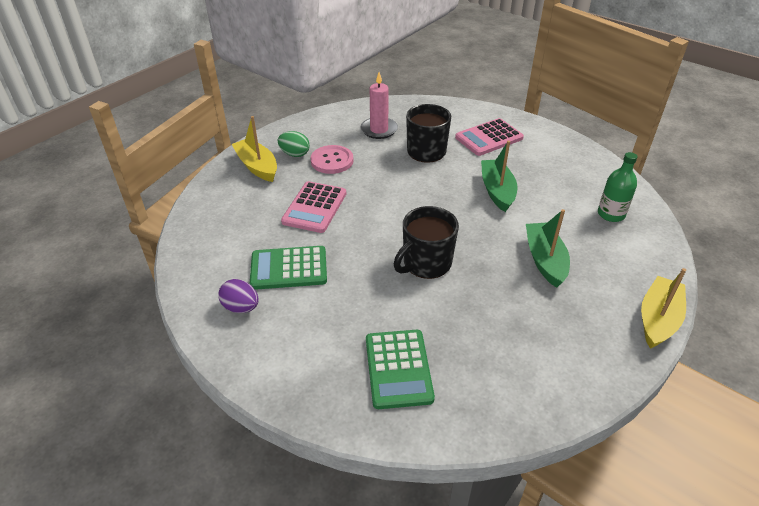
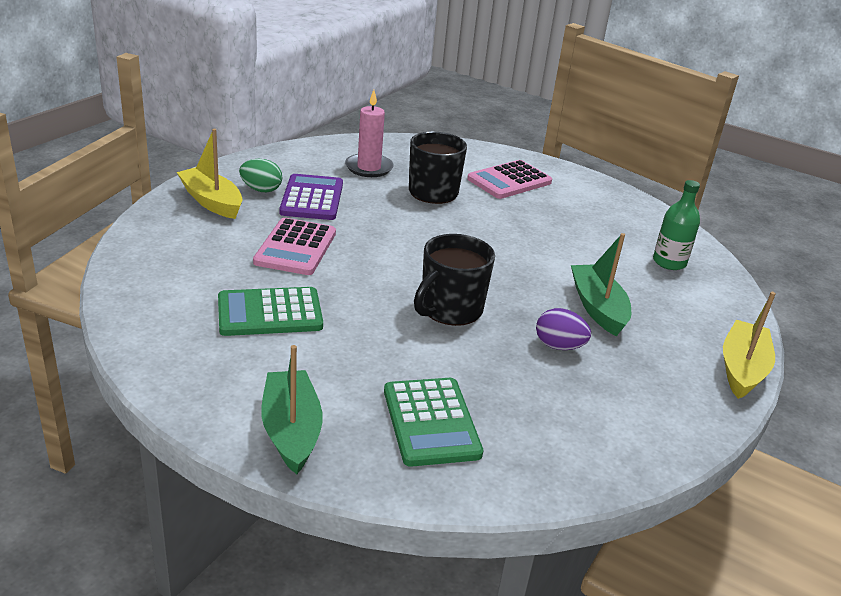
camera: 10 degrees left, 10 degrees down
(241, 307) = (209, 355): purple egg -> purple egg (559, 346)
(332, 161) = (312, 198): pink button -> purple calculator
(497, 191) = (528, 235): green boat -> green boat (291, 430)

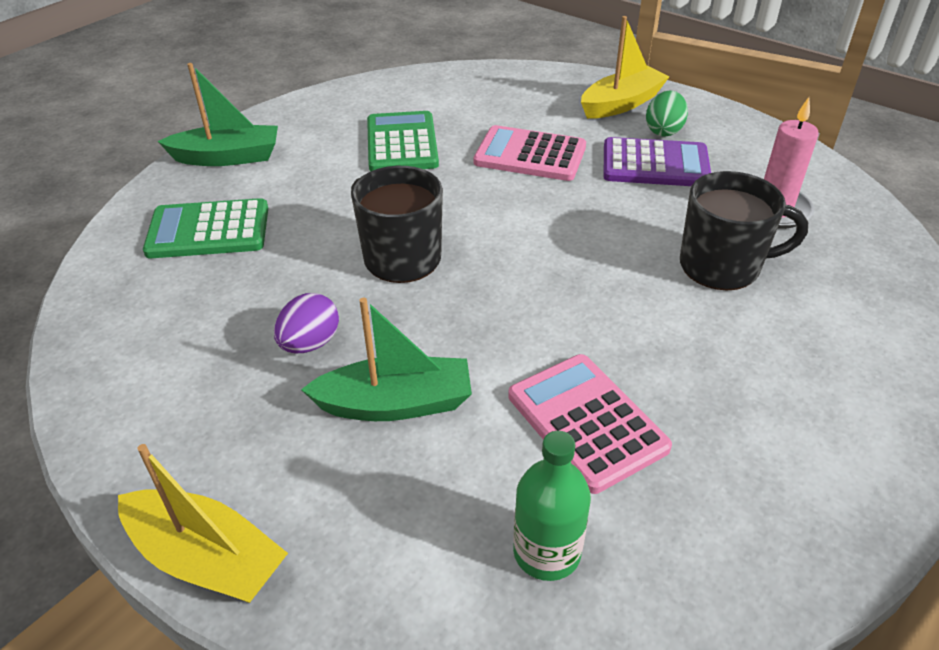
camera: 100 degrees right, 10 degrees up
(509, 181) = (810, 362): pink calculator -> pink calculator (586, 422)

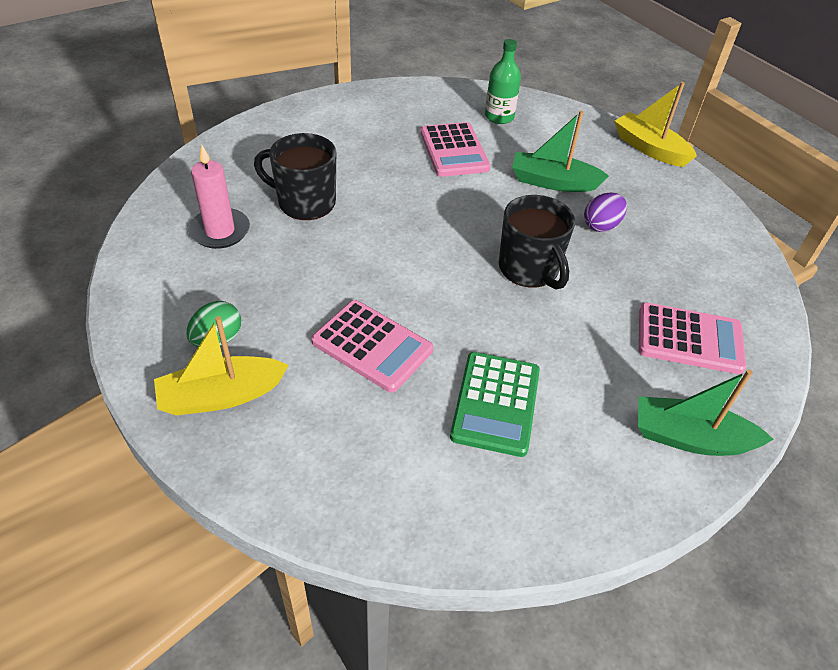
camera: 165 degrees left, 5 degrees up
(208, 230) = (689, 339): green calculator -> pink calculator
(655, 164) = (266, 300): purple calculator -> none

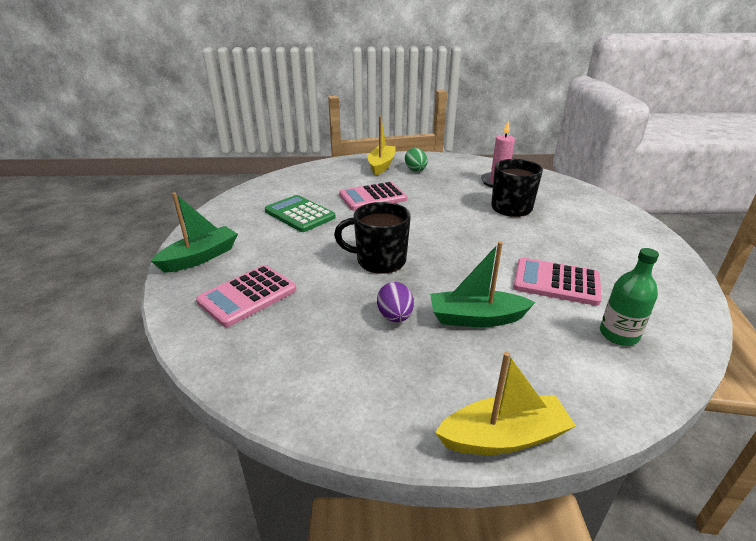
camera: 125 degrees right, 15 degrees down
(553, 182) = (476, 318): green boat -> green boat turned 135 degrees counterclockwise

